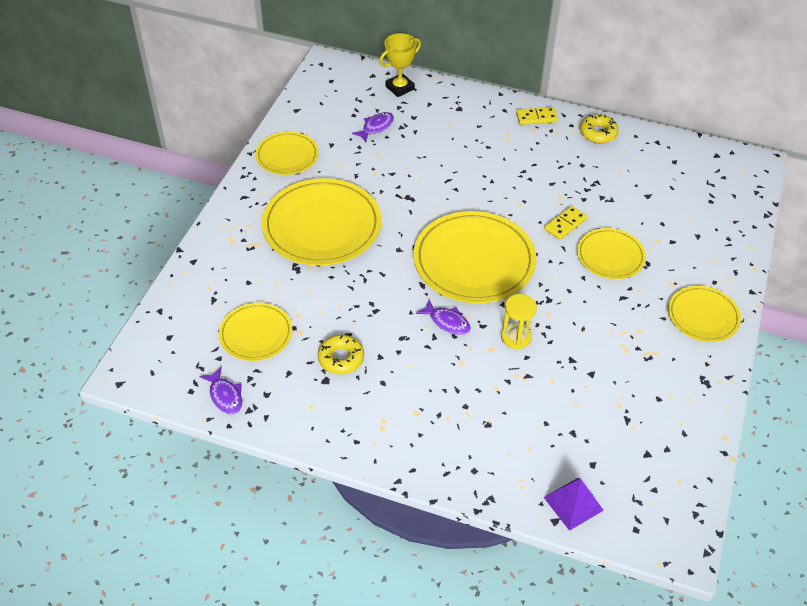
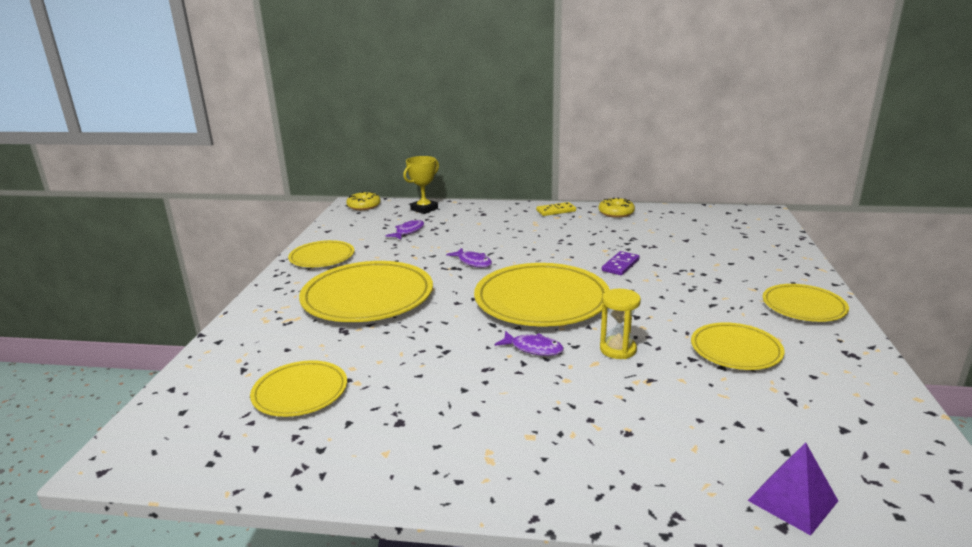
camera: 10 degrees left, 25 degrees down
(225, 396) = (261, 460): purple fish -> purple fish (473, 262)
(341, 358) = (415, 398): yellow donut -> yellow donut (364, 206)
(565, 224) = (620, 265): yellow domino -> purple domino
(610, 256) = (678, 279): yellow plate -> yellow plate (735, 350)

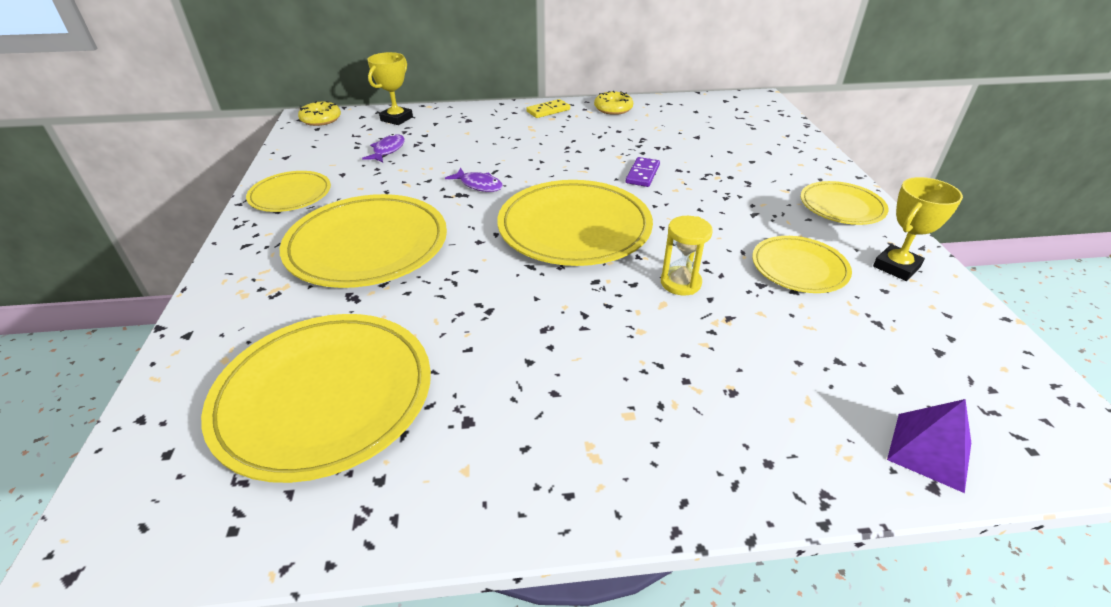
camera: 15 degrees left, 15 degrees up
(300, 392) = (324, 397): yellow plate -> yellow plate, size x1.78
(533, 348) = (589, 294): purple fish -> none
(835, 359) = (896, 267): none -> yellow trophy

